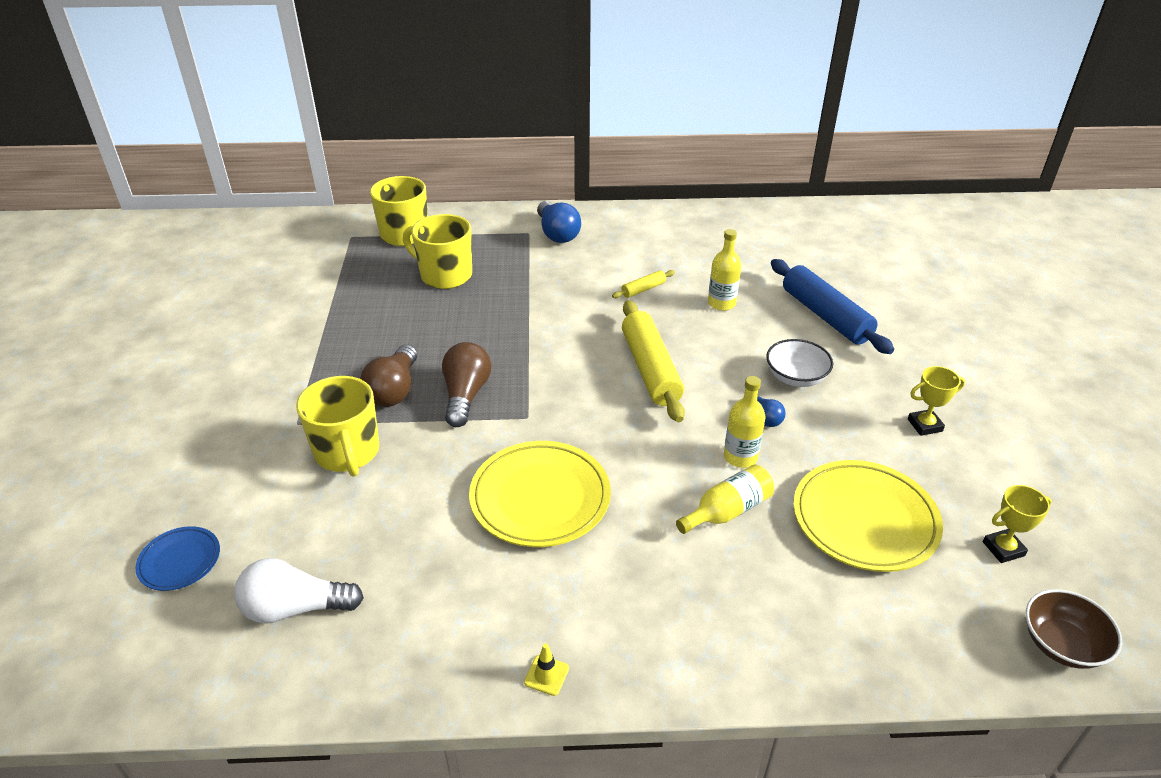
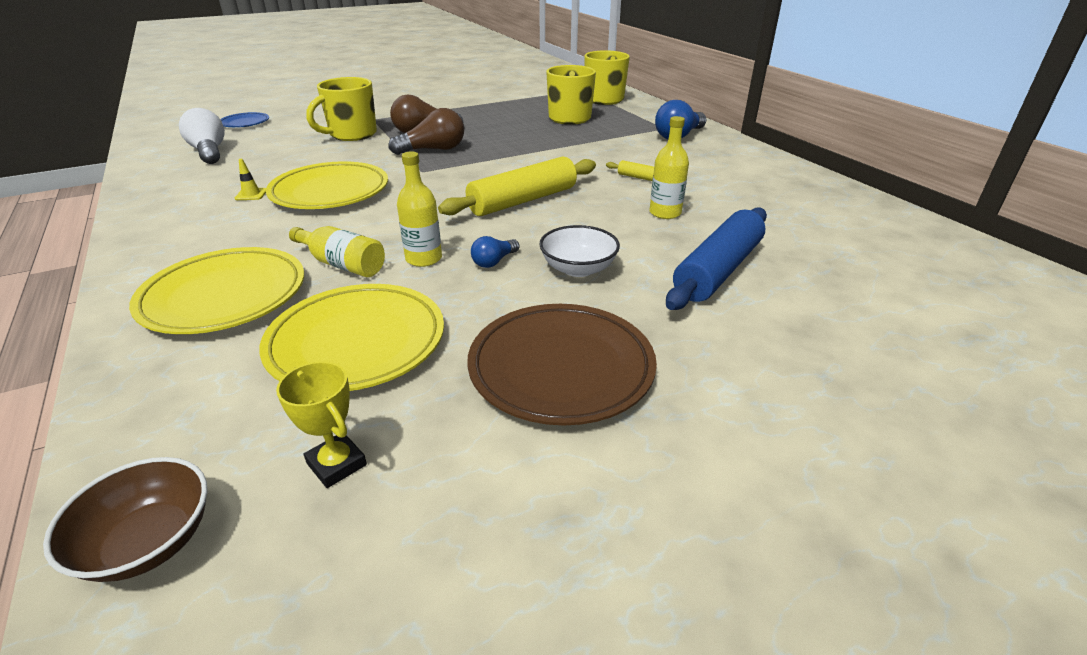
camera: 65 degrees right, 5 degrees down
(546, 675) = (144, 227): yellow traffic cone -> yellow traffic cone (251, 194)
(757, 600) = (224, 296): none -> yellow plate
(924, 425) = (561, 368): yellow trophy -> brown plate

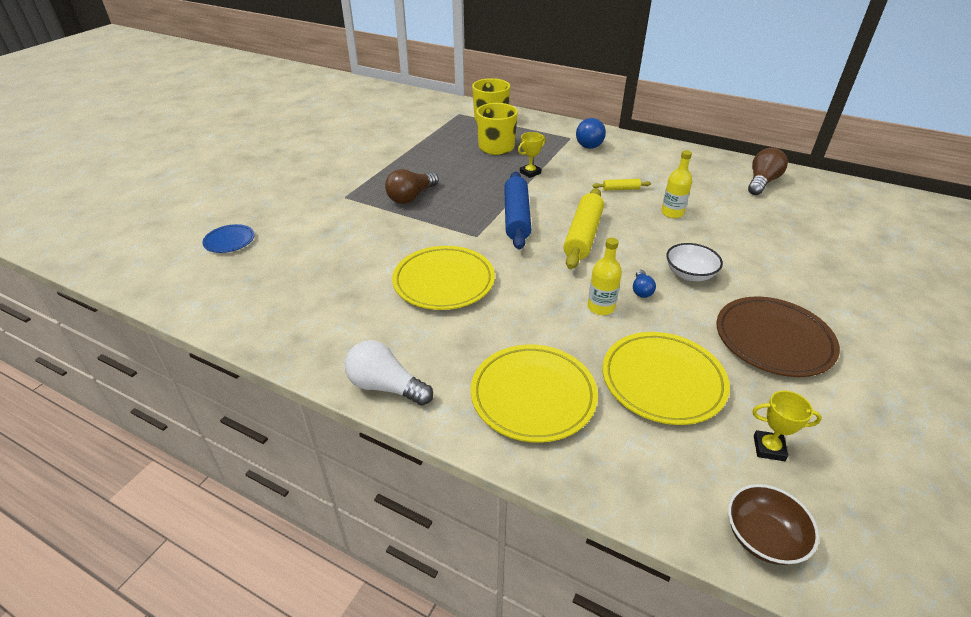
camera: 35 degrees left, 5 degrees up
(209, 152) = (261, 285): white light bulb -> white light bulb (386, 386)
(251, 194) = (387, 310): yellow traffic cone -> none
(342, 264) = (561, 335): yellow bottle -> none
(352, 134) = (357, 220): yellow mug -> none
(433, 150) = (450, 212): brown light bulb -> brown light bulb (762, 182)
(566, 142) = (530, 173): none -> yellow trophy
(718, 270) = (751, 244): blue rolling pin -> blue rolling pin (516, 217)

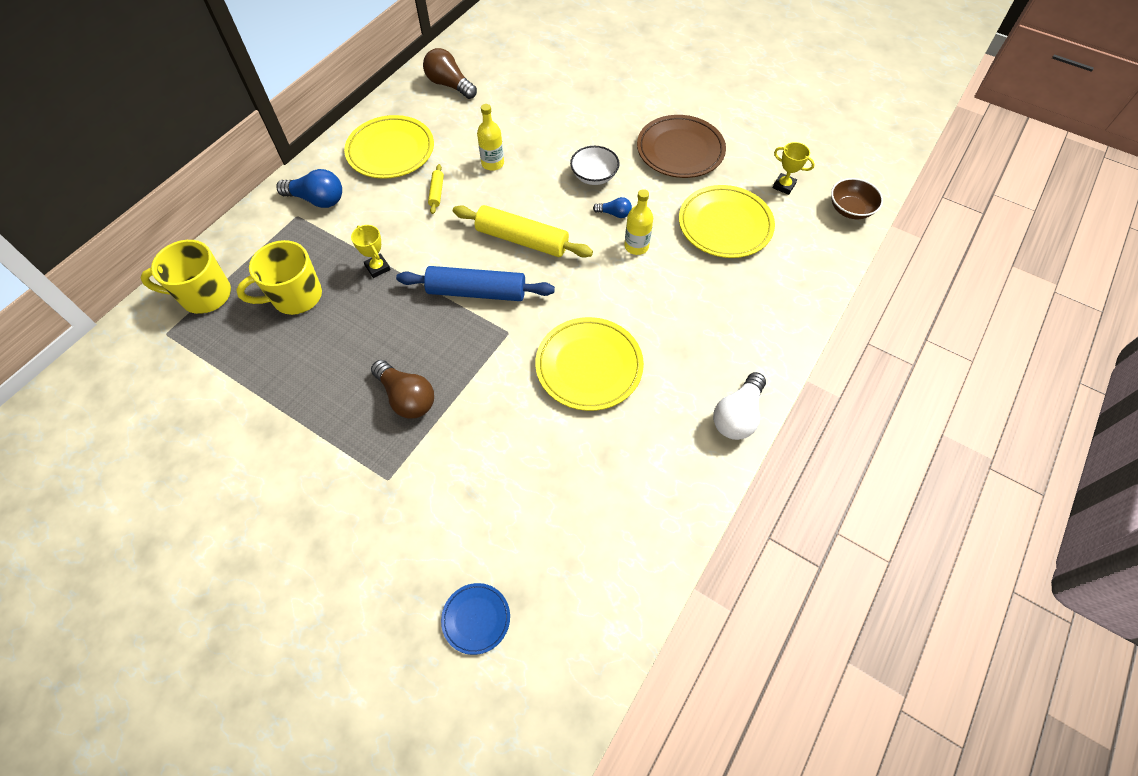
camera: 85 degrees left, 20 degrees up
(533, 396) = (743, 308): yellow plate -> yellow plate (391, 151)
(769, 448) = (784, 186): yellow trophy -> yellow trophy turned 75 degrees counterclockwise

